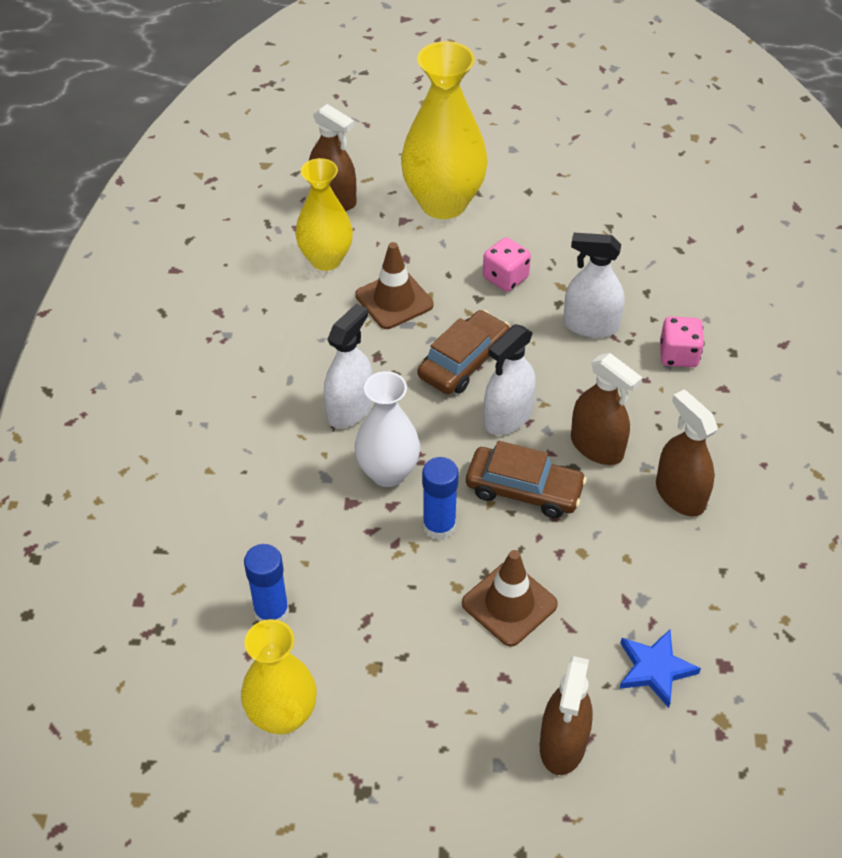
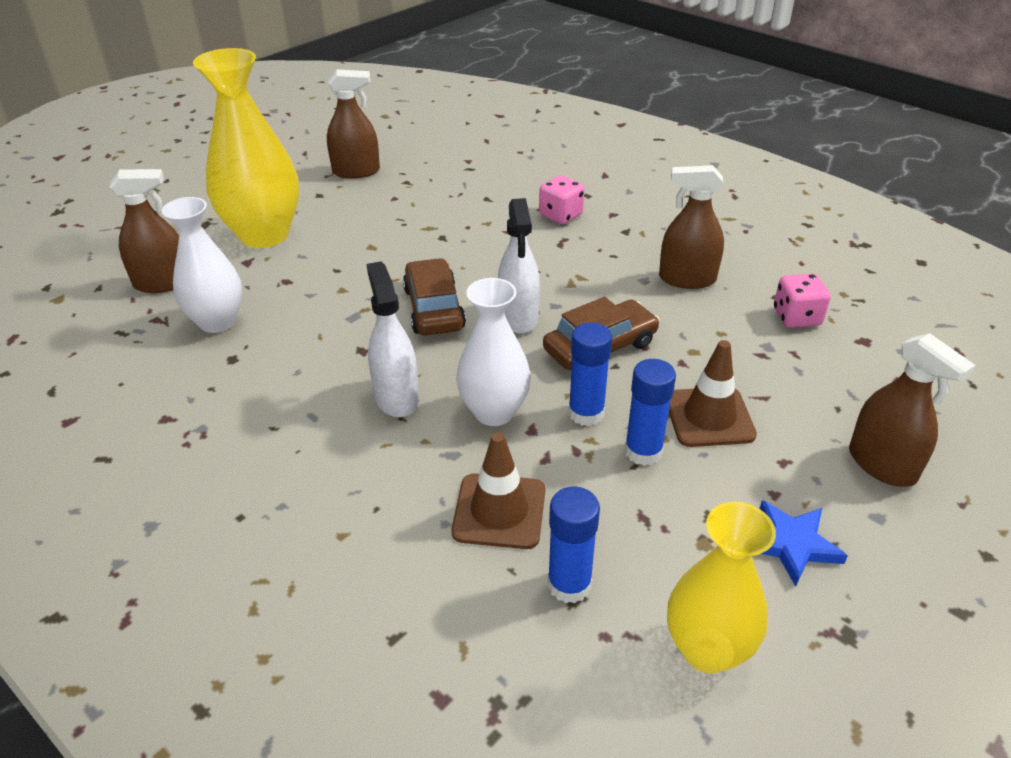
camera: 50 degrees left, 10 degrees down
(326, 259) = (217, 322): yellow vase -> white vase
(394, 300) = (319, 309): brown traffic cone -> brown traffic cone (499, 511)
(431, 583) = (643, 451): none -> blue glue stick
(505, 278) = (382, 246): pink dice -> pink dice (796, 317)
(590, 325) = (483, 235): white spray bottle -> none
(597, 447) = (600, 291): brown spray bottle -> brown spray bottle (356, 171)
(655, 669) = (841, 375): blue star -> blue star (791, 544)

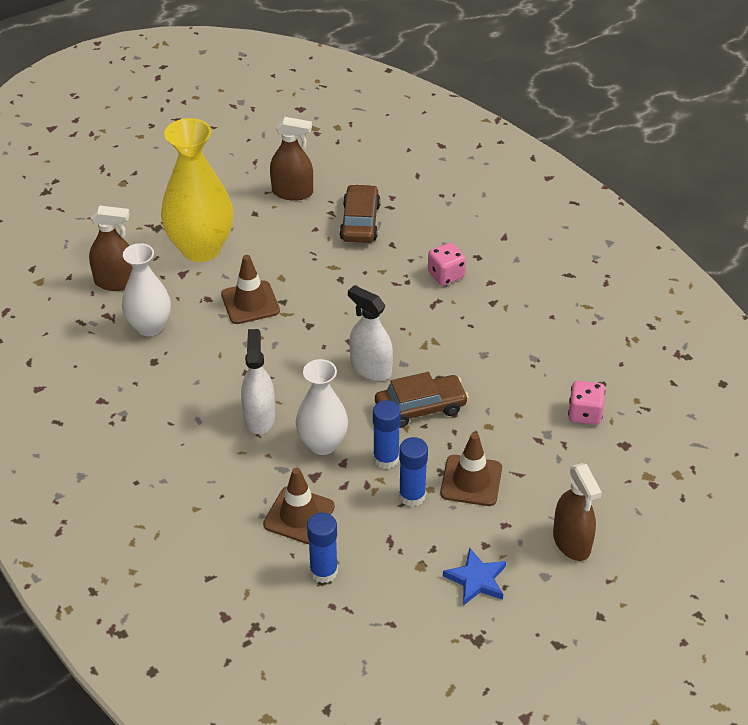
camera: 15 degrees right, 5 degrees up
(341, 276) = (250, 303): none -> brown traffic cone
(434, 308) = (310, 347): brown car -> brown car (360, 222)
(518, 317) = (371, 368): white spray bottle -> white spray bottle turned 120 degrees clockwise
(687, 279) = (518, 360): brown spray bottle -> none
(707, 649) = (388, 627): yellow vase -> none

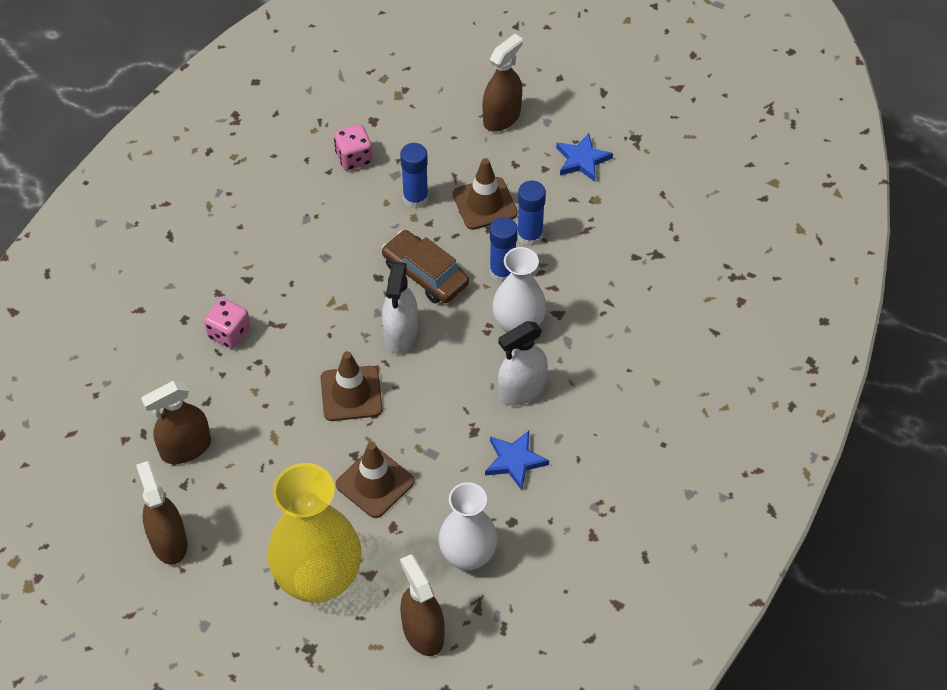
camera: 120 degrees left, 10 degrees up
(201, 385) = (515, 461): none -> blue star
(299, 515) = (608, 303): brown traffic cone -> brown traffic cone (351, 394)
(323, 571) = (649, 258): blue glue stick -> blue glue stick (415, 198)
(360, 222) = (185, 448): brown car -> brown spray bottle

